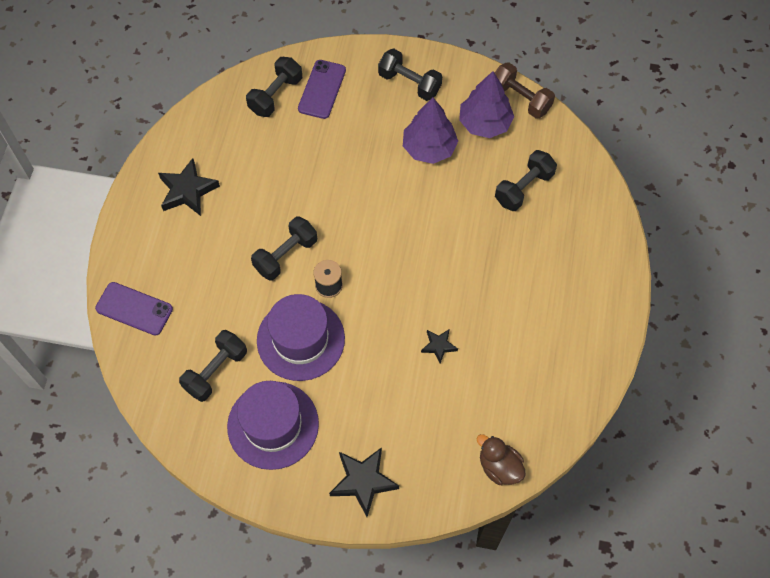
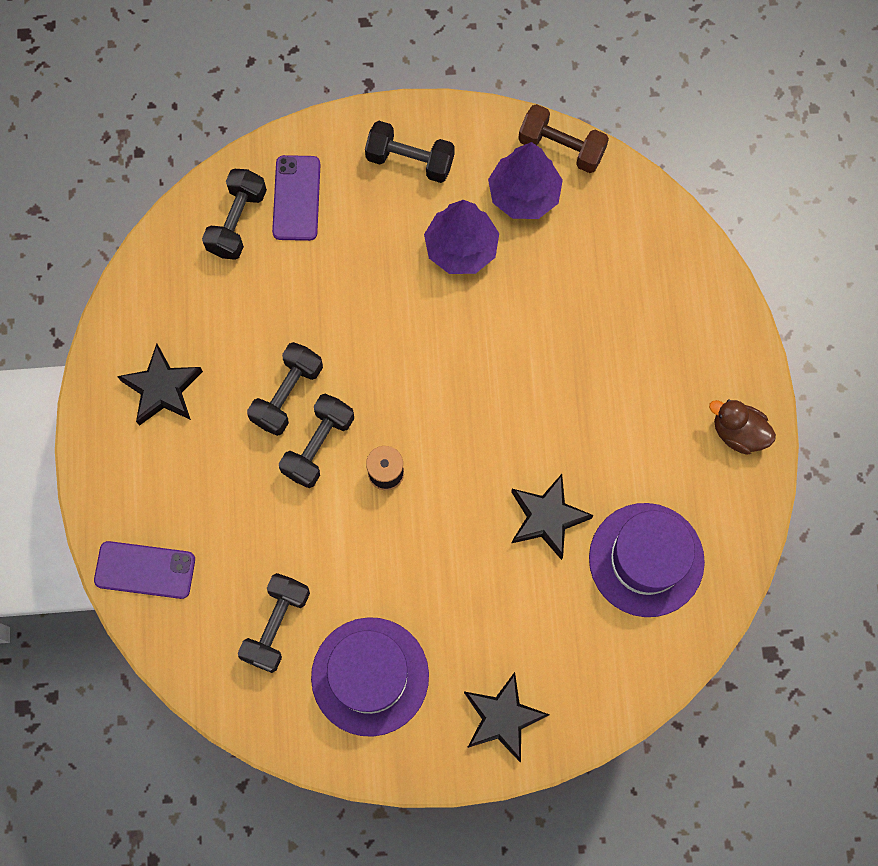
camera: 15 degrees left, 10 degrees up
(300, 339) = (371, 555): purple hat -> purple hat (646, 559)
(439, 346) = (547, 517): black star -> black star, size x1.79
(499, 467) = (662, 654): brown duck -> brown duck (738, 432)
(523, 188) = (597, 274): black dumbbell -> black dumbbell (287, 394)

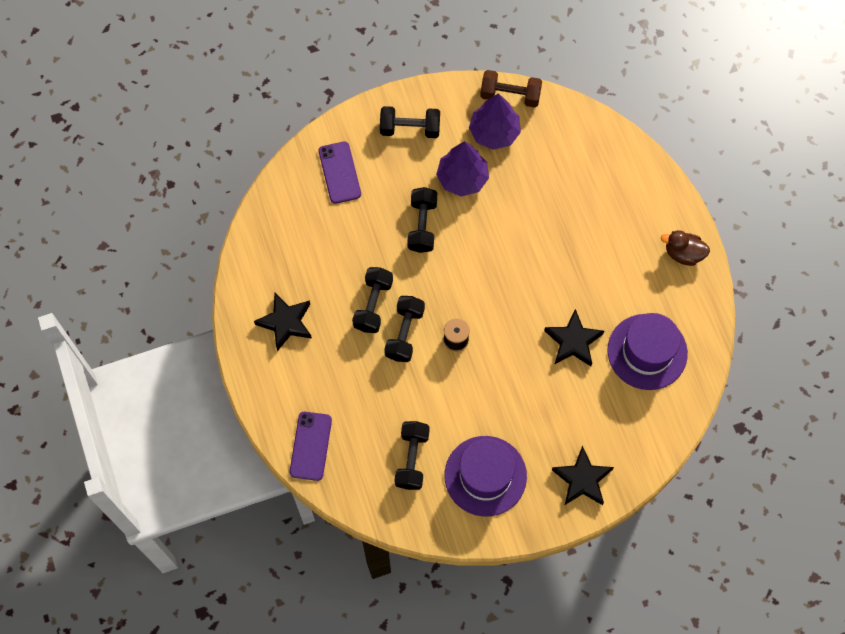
camera: 15 degrees left, 5 degrees down
(145, 570) = (310, 446): purple phone -> purple phone turned 75 degrees counterclockwise
(237, 222) = (303, 198): black dumbbell -> black dumbbell (422, 225)

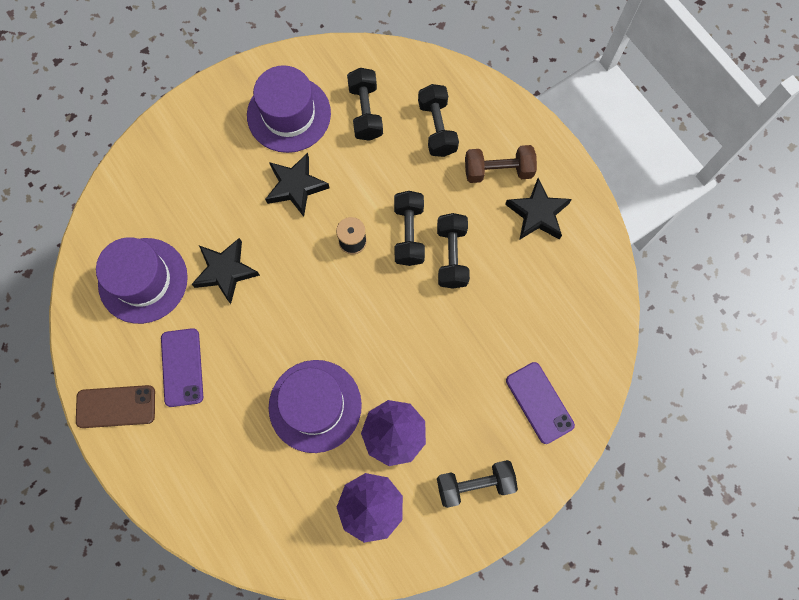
camera: 165 degrees right, 5 degrees up
(310, 446) = (469, 100): purple phone -> purple phone (182, 367)
(422, 225) = (424, 362): black dumbbell -> black dumbbell (437, 128)
(510, 95) = (363, 566): brown dumbbell -> brown dumbbell (498, 171)
(520, 214) = (315, 406): none -> purple hat
(582, 479) = (191, 134): black star -> black star (296, 186)
(683, 253) = (116, 406): brown duck -> brown phone

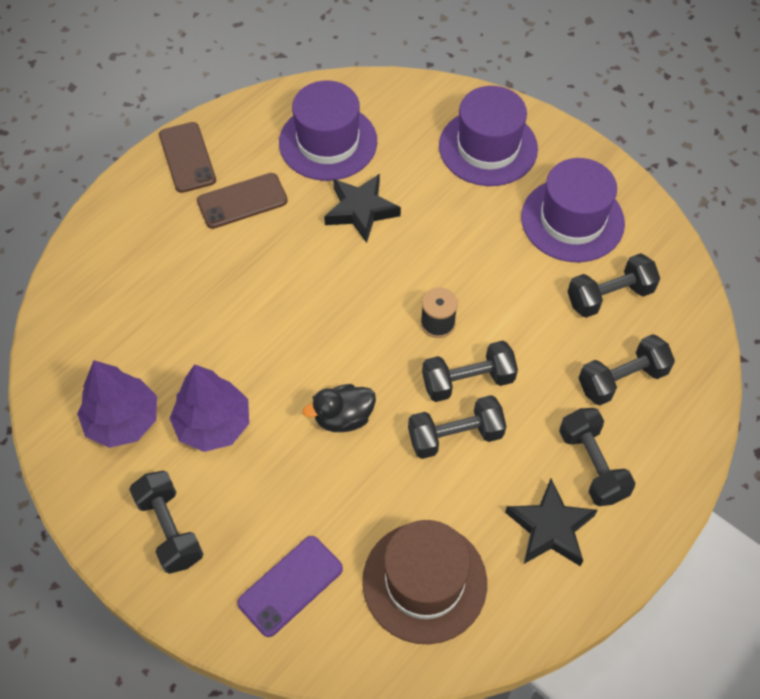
camera: 75 degrees right, 15 degrees down
(182, 367) = (242, 201): purple phone -> brown phone
(296, 186) = (485, 250): black star -> none
(315, 406) = (229, 335): purple hat -> purple hat (488, 147)
(415, 332) = (343, 418): none -> black duck
(498, 171) = (592, 465): brown dumbbell -> black dumbbell
(557, 308) = (424, 582): none -> brown hat

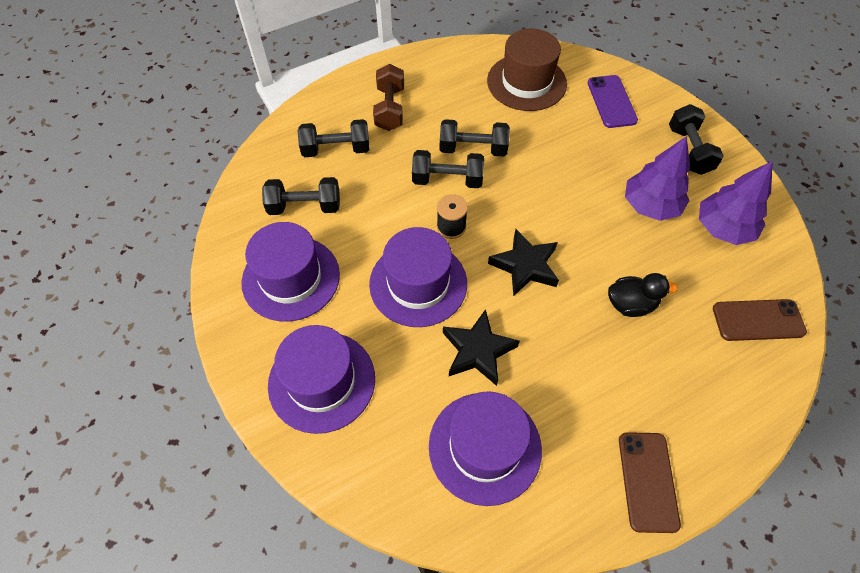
camera: 160 degrees left, 0 degrees up
(242, 201) = (594, 401): brown phone -> brown phone (758, 320)
(290, 586) = (611, 101): purple phone -> purple phone turned 75 degrees counterclockwise
(343, 418) = (549, 182): black duck -> black duck (630, 304)
(444, 253) = (418, 283): none -> purple hat
(550, 528) = (436, 86): black star -> black star (525, 266)
(592, 465) = (390, 109): black dumbbell -> brown dumbbell

